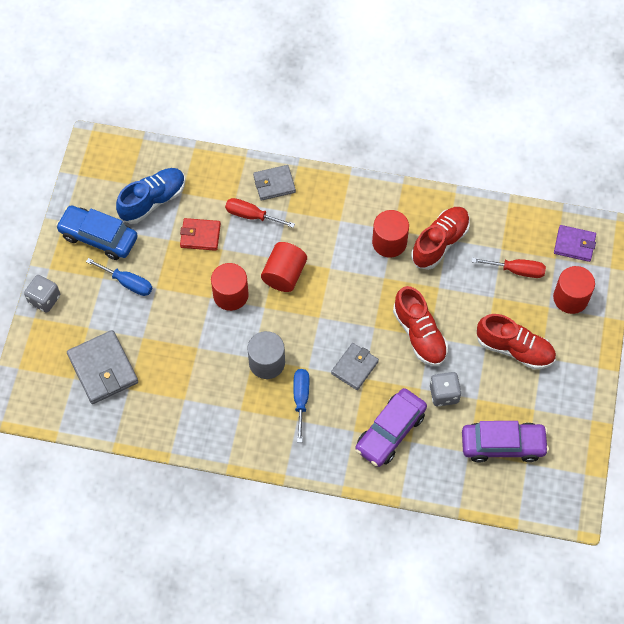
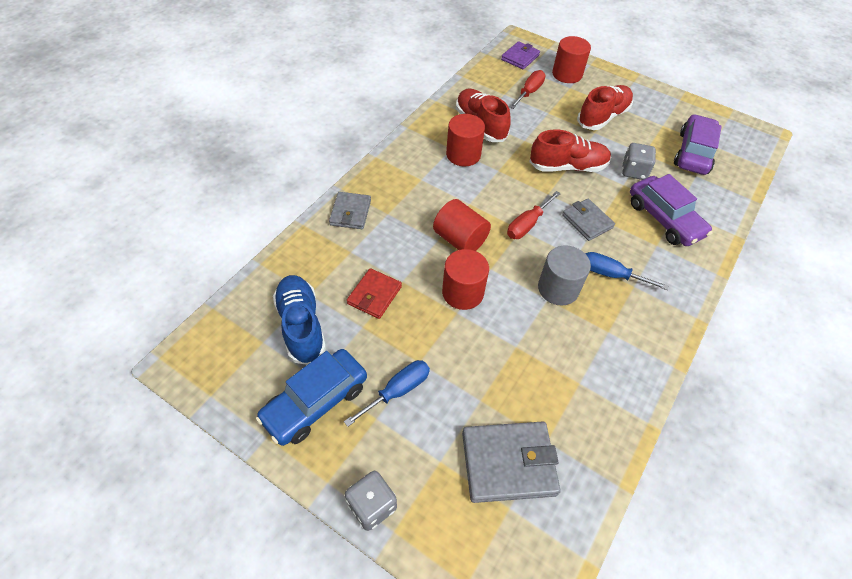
camera: 70 degrees left, 10 degrees down
(251, 215) = (376, 243): red screwdriver -> red screwdriver (527, 224)

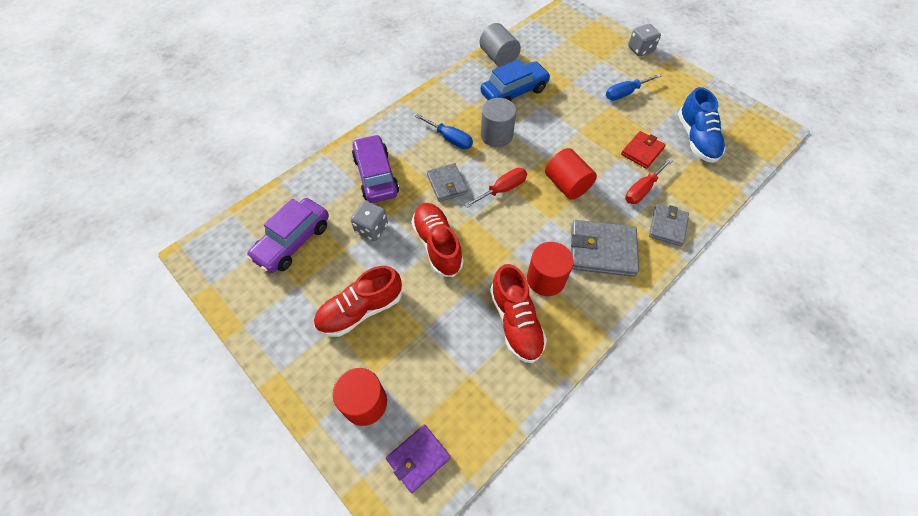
camera: 165 degrees left, 5 degrees up
(315, 402) = (678, 95): blue car -> blue car (514, 92)
(462, 292) = (572, 143): red cylinder -> none
(508, 463) = (562, 54): grey wallet -> grey wallet (602, 250)
(529, 92) = (434, 372): red screwdriver -> red screwdriver (642, 190)
(567, 167) = (437, 245): red shoe -> red shoe turned 60 degrees clockwise
(609, 432) = (498, 58): none -> grey cylinder

